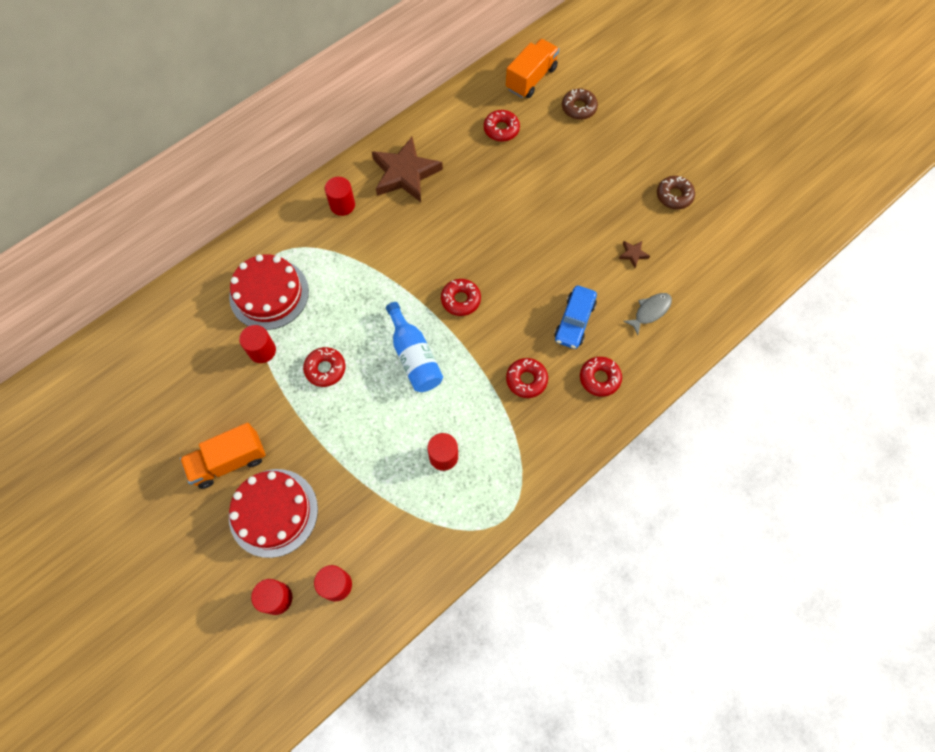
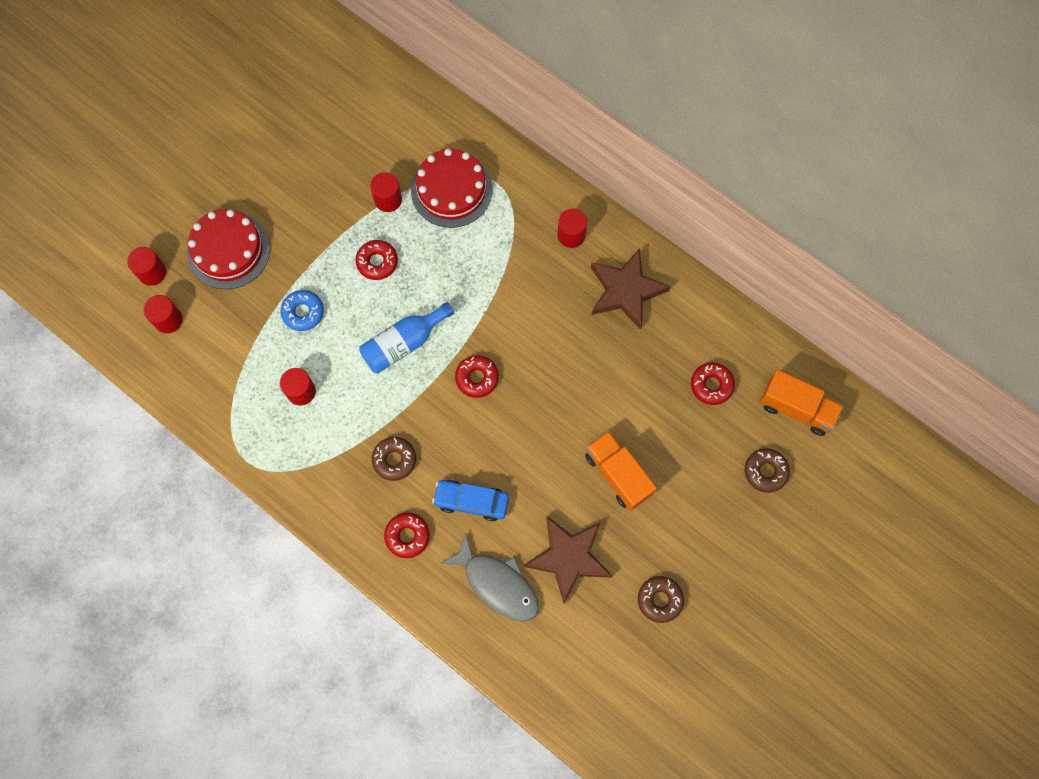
camera: 80 degrees right, 5 degrees up
(229, 461) = (272, 200): orange truck -> orange truck (618, 474)
(361, 445) = (303, 312): none -> blue donut
(526, 380) = (394, 460): red donut -> brown donut
(633, 254) = (568, 558): brown star -> brown star, size x2.48
(650, 311) = (497, 584): grey fish -> grey fish, size x1.69

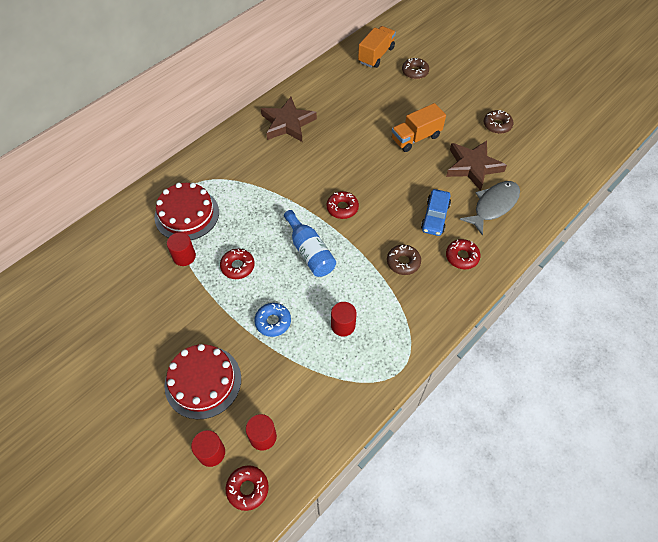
camera: 85 degrees left, 15 degrees down
(571, 235) = (240, 148): red cylinder -> none
(711, 385) = (358, 89): red donut -> red donut (247, 489)

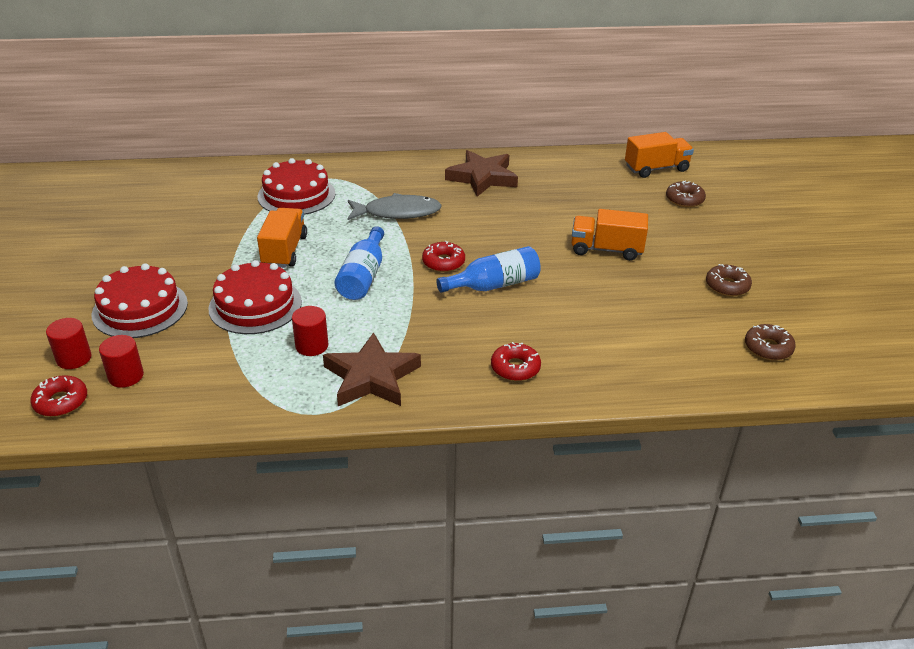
camera: 40 degrees right, 20 degrees down
(184, 256) = (252, 220): red cylinder -> none
(238, 266) = (284, 251): red donut -> orange truck
(273, 322) = (255, 305): blue donut -> red cake
(388, 205) = (494, 285): none -> blue bottle
(403, 262) = (443, 335): brown donut -> brown donut (768, 348)
(435, 217) = (533, 320): blue car -> none
(473, 167) = (642, 304): brown star -> brown star (371, 377)
(493, 206) = (618, 348): grey fish -> grey fish (397, 212)

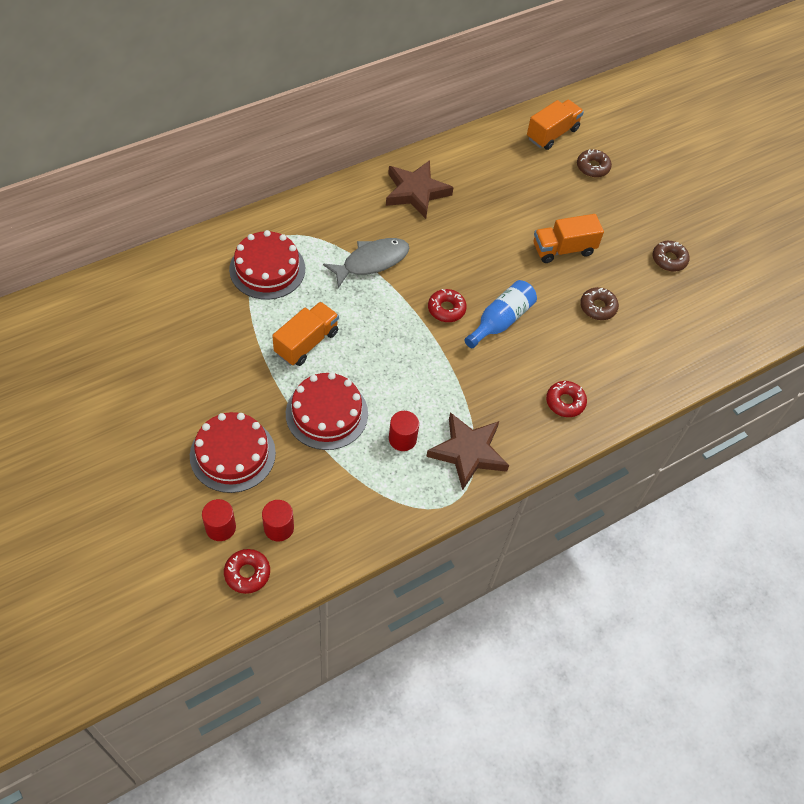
camera: 30 degrees left, 20 degrees up
(284, 251) = (306, 343): orange truck -> orange truck turned 60 degrees clockwise
(363, 276) = (392, 349): blue bottle -> none
(768, 348) = (724, 315): brown donut -> brown donut (598, 307)

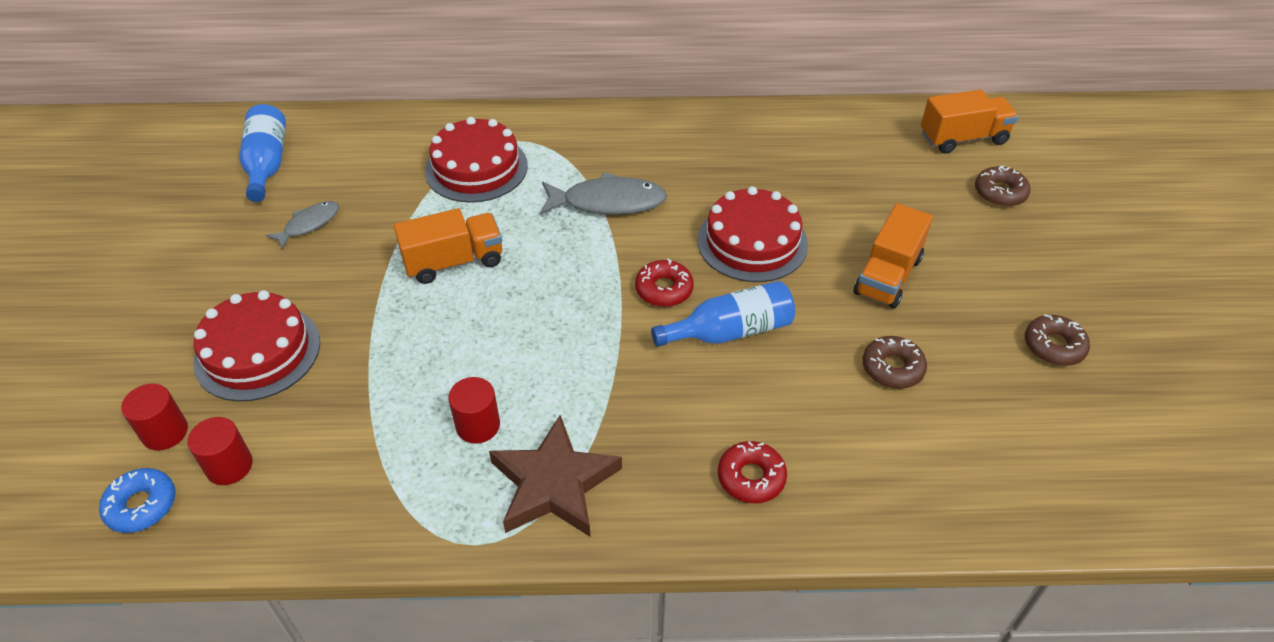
camera: 35 degrees right, 10 degrees down
(116, 322) = (267, 164): none -> blue bottle
(188, 355) = (309, 224): none -> grey fish
(247, 573) = (141, 505): red donut -> blue donut
(327, 413) = (408, 352): red cake -> red cake (752, 242)
(416, 192) = (725, 146): brown star -> none
(563, 249) = (887, 276): orange truck -> orange truck turned 75 degrees counterclockwise

